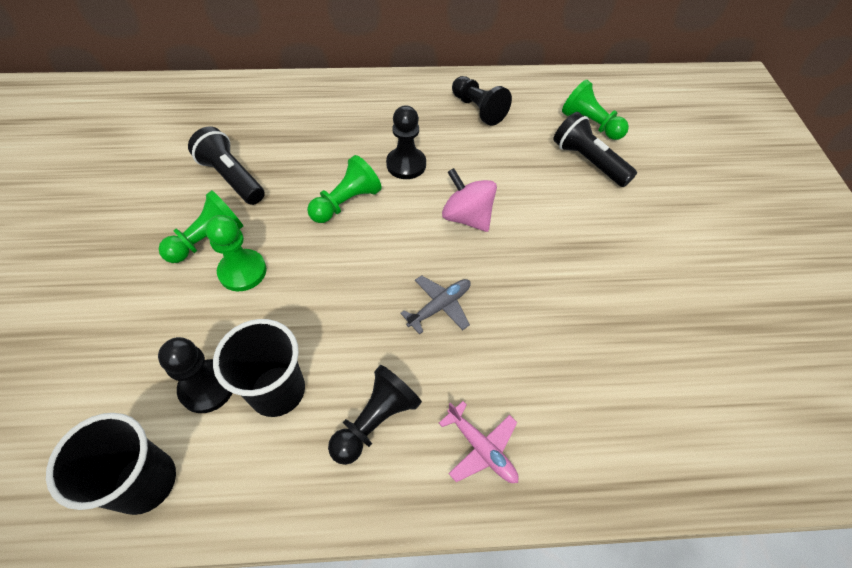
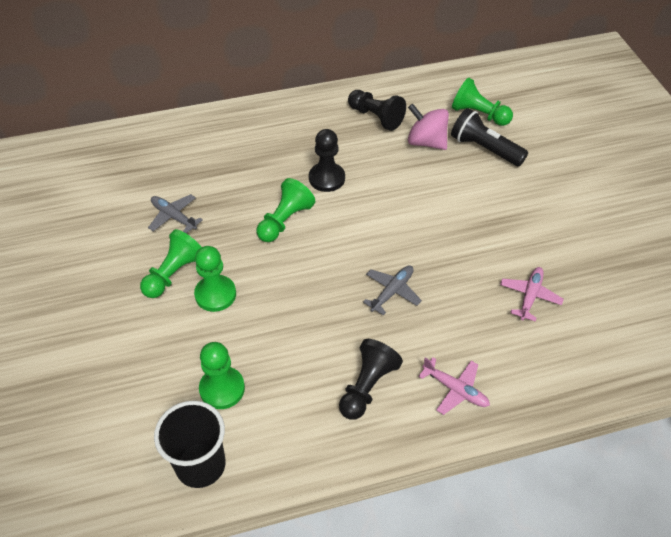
camera: 10 degrees left, 5 degrees down
(207, 387) = (222, 389): black pawn -> green pawn
(232, 178) = (174, 217): black flashlight -> grey plane
(277, 391) = (281, 380): black cup -> none
(467, 217) = (393, 215): pink spinning top -> pink spinning top (426, 142)
(602, 344) = (529, 296): none -> pink plane

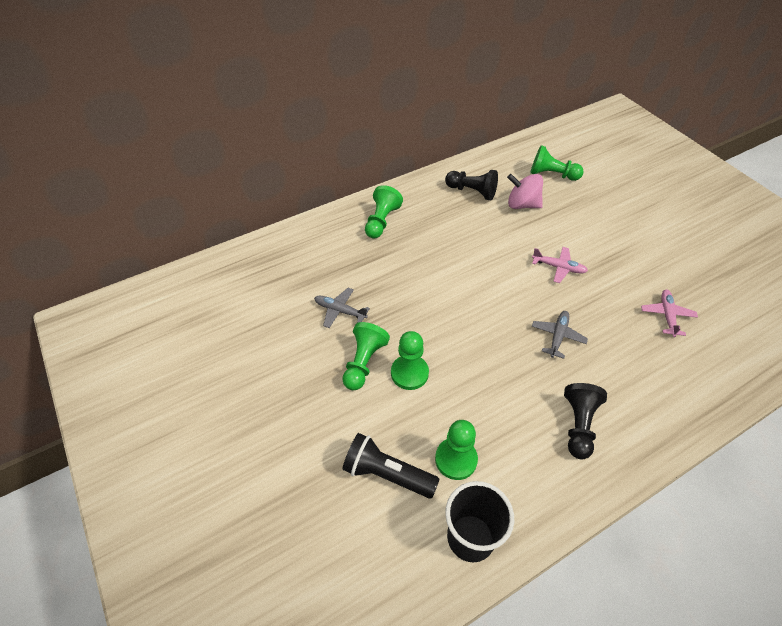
camera: 15 degrees left, 0 degrees up
(285, 221) = (439, 294): green pawn -> green pawn (381, 221)
(327, 178) = (456, 250): black pawn -> none
(455, 389) = (650, 409): pink plane -> pink plane (558, 267)
(485, 149) = (570, 201): black flashlight -> black flashlight (387, 474)

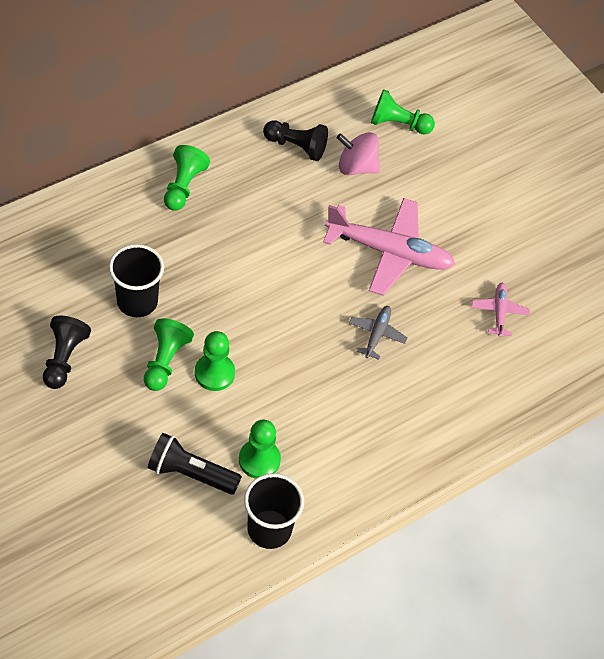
camera: 10 degrees left, 5 degrees up
(340, 311) = (137, 301): grey plane -> black cup
(558, 267) = (389, 252): pink plane -> pink plane, size x2.11
(578, 425) = (385, 428): black pawn -> black pawn (64, 358)

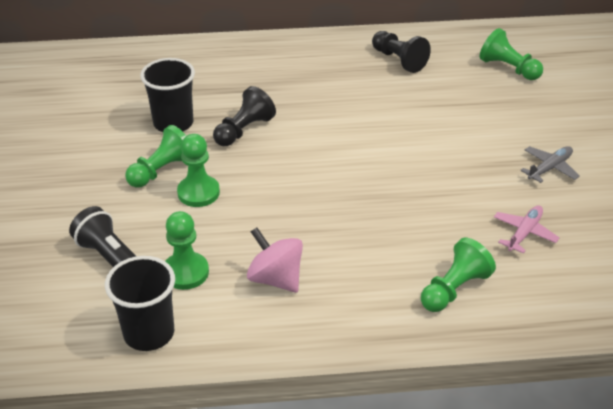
camera: 35 degrees right, 15 degrees down
(64, 358) = (79, 143): black pawn -> black pawn (244, 130)
(183, 186) = (277, 61): green pawn -> green pawn (454, 289)
(356, 167) = (446, 87): pink spinning top -> pink spinning top (275, 278)
(377, 334) = (379, 212): grey plane -> grey plane (549, 168)
(389, 252) = (436, 154): pink plane -> none

